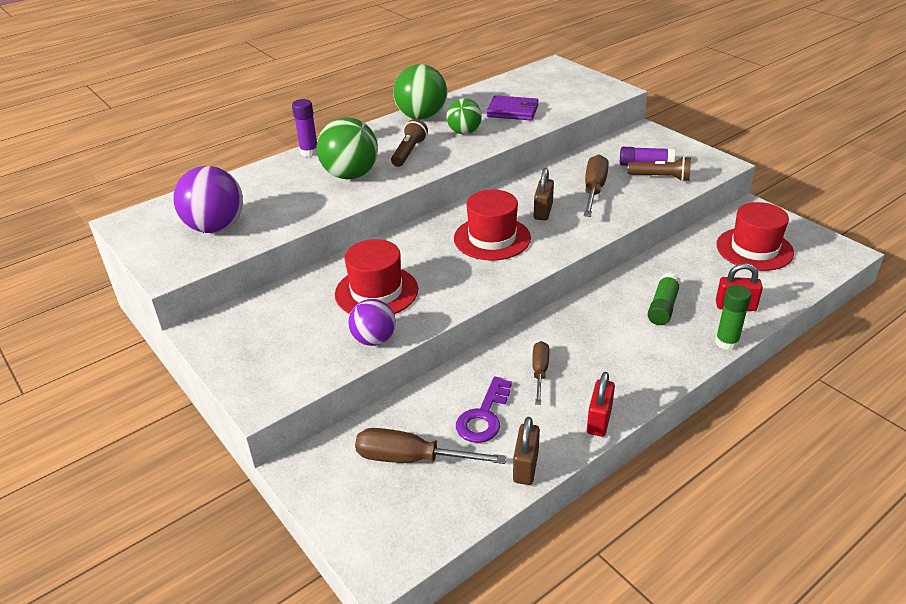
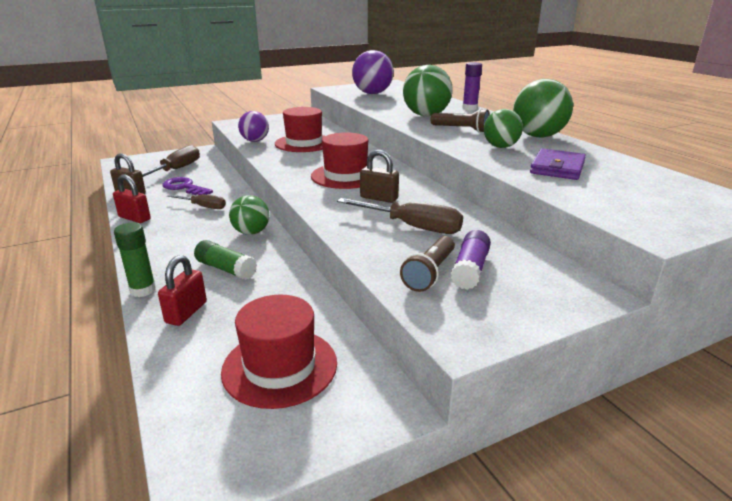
camera: 100 degrees right, 10 degrees down
(586, 313) = (251, 232): none -> green ball

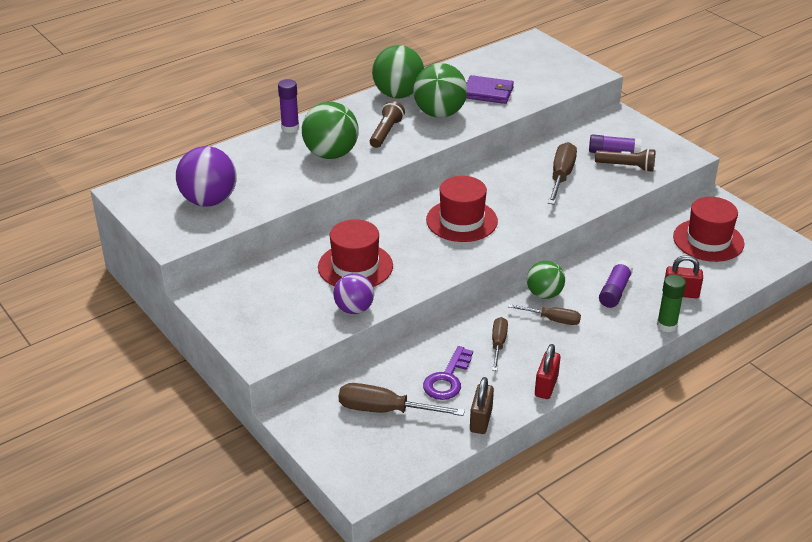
camera: 100 degrees left, 10 degrees up
(211, 231) = (553, 320): none -> brown screwdriver
(226, 269) = (615, 291): green glue stick -> purple glue stick
(379, 198) = (511, 196): brown padlock -> none
(500, 147) = (439, 114): green ball -> green ball, size x1.58

